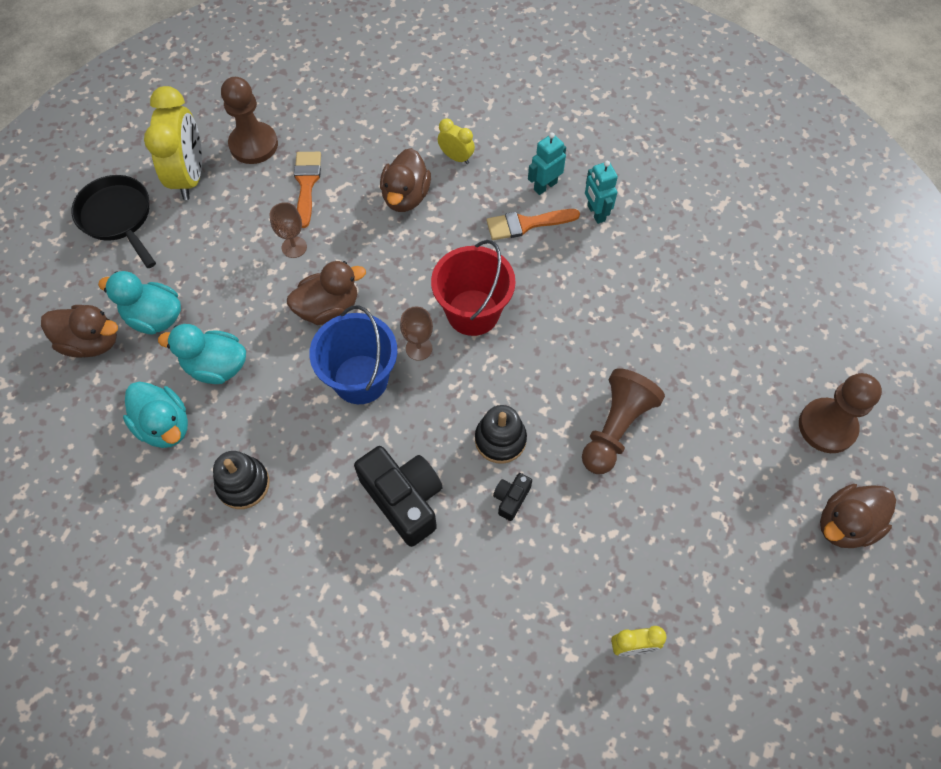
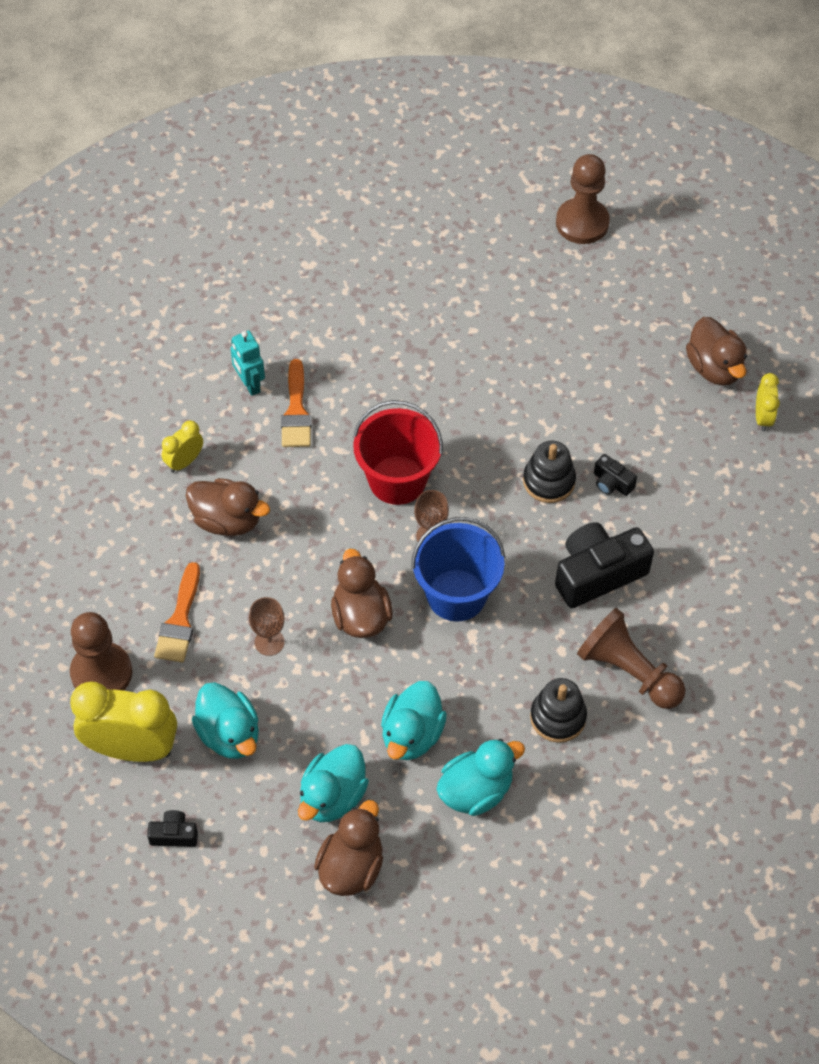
camera: 80 degrees left, 5 degrees down
(118, 217) = (174, 835): black pan -> black camera
(207, 236) = (229, 734): none -> turquoise duck
(306, 184) = (180, 620): orange brush -> orange brush turned 90 degrees counterclockwise
(595, 213) = (298, 346): turquoise robot -> none
(615, 428) = (554, 384): brown pawn -> brown pawn (628, 671)
(845, 524) = (676, 237): brown duck -> brown duck (714, 368)

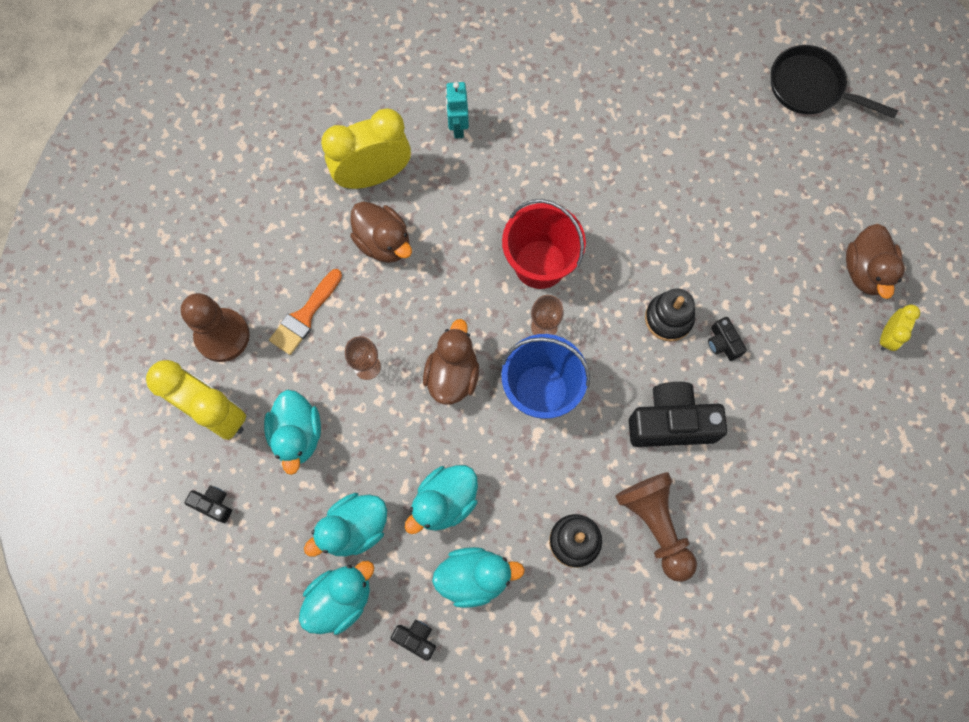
camera: 25 degrees right, 15 degrees up
(184, 462) = (373, 176): yellow clock -> yellow clock, size x2.03
(296, 411) = (485, 167): orange brush -> none
(351, 867) = (340, 599): brown duck -> turquoise duck
(446, 870) = (416, 638): none -> black camera
(582, 223) = (810, 88): brown pawn -> black pan

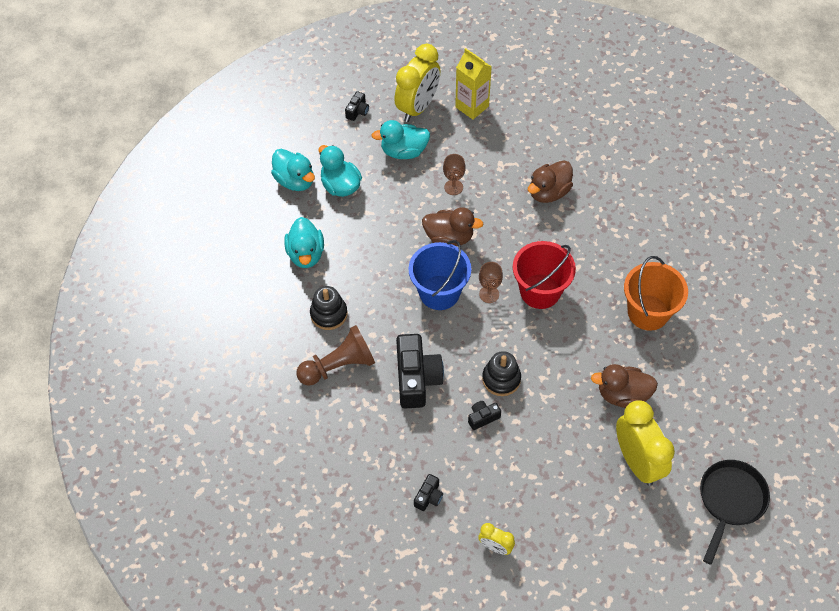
camera: 90 degrees right, 15 degrees down
(222, 336) = (472, 106): brown pawn -> yellow carton
(305, 316) = (489, 150): orange brush -> none
(373, 176) = (602, 184): yellow clock -> yellow clock (637, 461)
(416, 638) = (267, 222): black camera -> black camera (429, 497)
(445, 502) = (357, 236): turquoise duck -> none
(457, 127) = (650, 235): turquoise robot -> none
(571, 142) = (648, 312): none -> orange bucket
(865, 271) = (554, 533): brown duck -> brown duck (622, 395)

